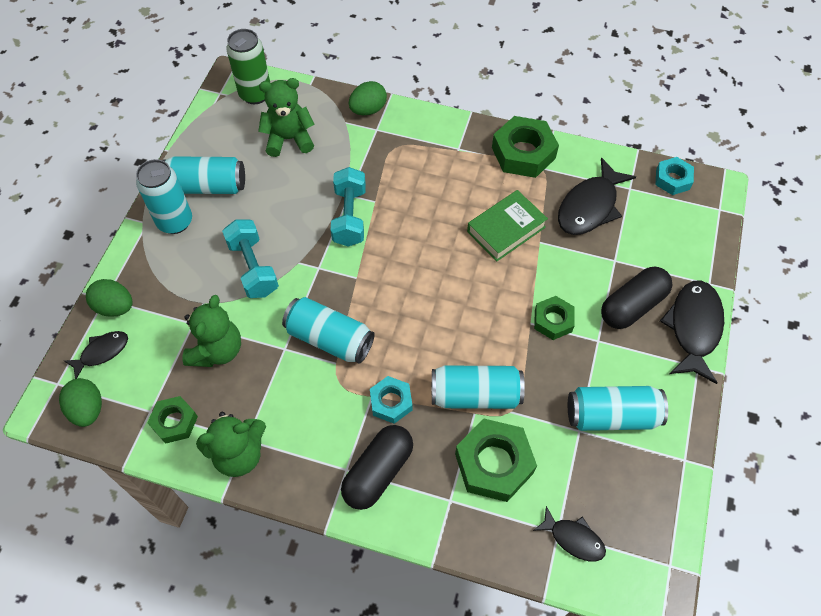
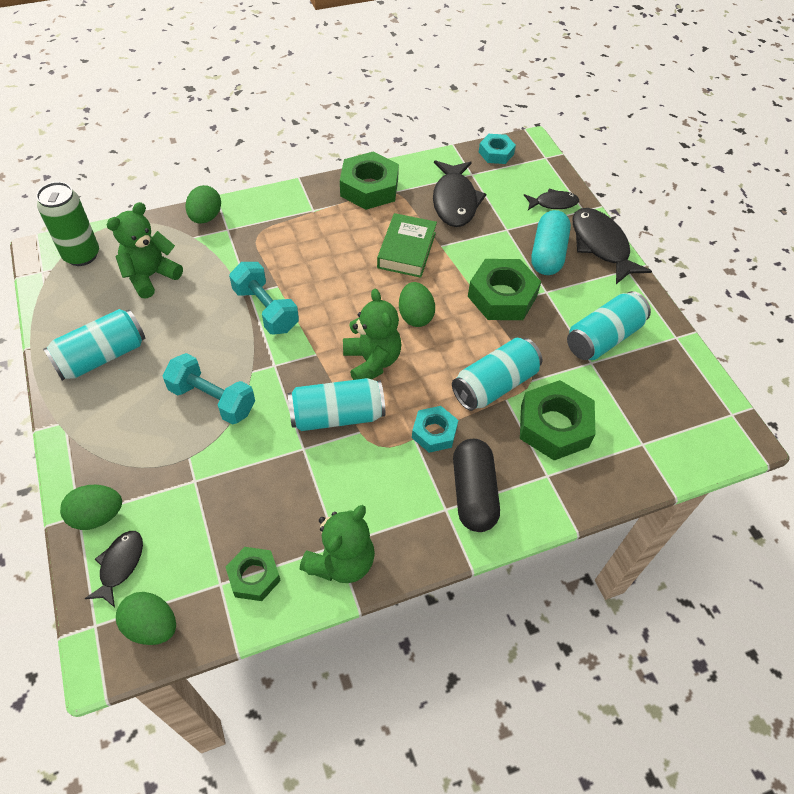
camera: 40 degrees left, 5 degrees down
(175, 222) = (95, 404): turquoise can -> none
(217, 350) = (240, 489): green teddy bear -> green teddy bear (372, 361)
(462, 293) = (415, 316): none -> green egg
(553, 321) = (502, 296): green nut -> green nut, size x1.69
(573, 538) = (656, 440): black fish -> black fish (553, 203)
(632, 306) = (547, 254): black capsule -> turquoise capsule

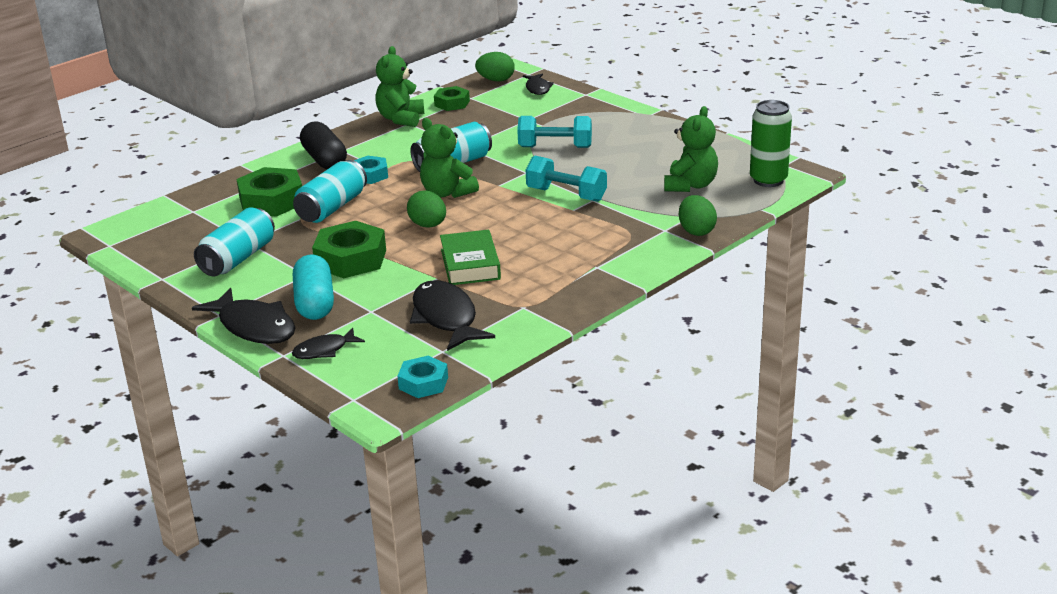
camera: 160 degrees right, 25 degrees down
(97, 516) = (573, 96): green egg -> none
(102, 356) = (665, 142): turquoise can -> none
(369, 188) = (554, 301): green nut -> none

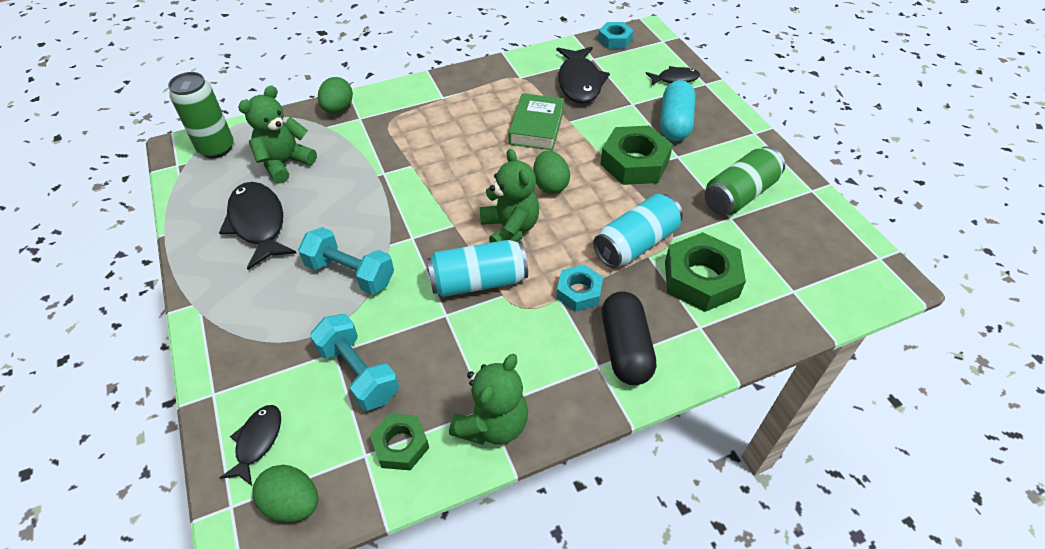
camera: 160 degrees left, 20 degrees up
(238, 258) = (739, 194): turquoise can -> green can
(254, 327) = (726, 113): black fish -> black fish (258, 224)
(566, 195) = (401, 187): turquoise dumbbell -> turquoise dumbbell (358, 373)

